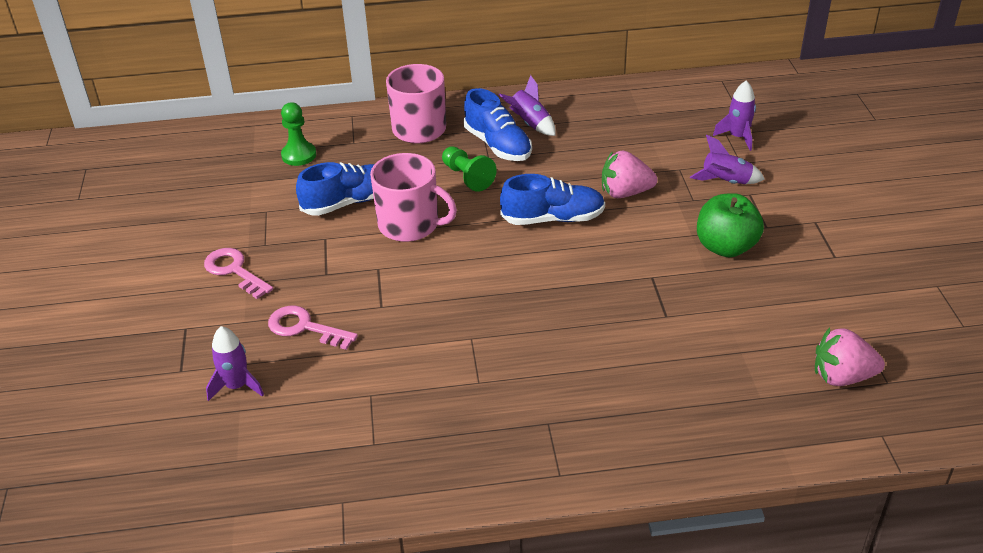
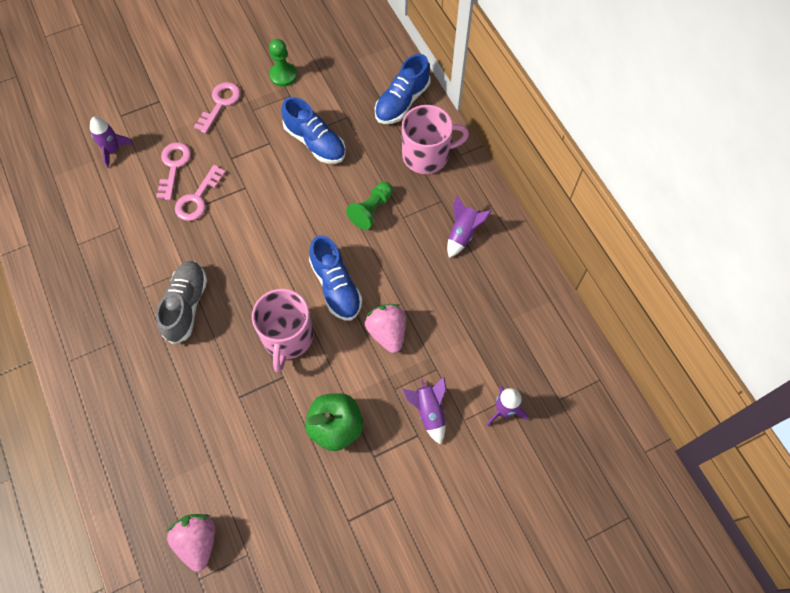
camera: 70 degrees right, 25 degrees up
(299, 155) = (362, 89): green pawn -> green pawn (283, 75)
(369, 312) = (198, 198): none -> pink key
(410, 225) = (299, 191): pink mug -> pink mug (287, 337)
(498, 145) = (422, 219): blue shoe -> blue shoe (402, 102)
(524, 344) = (186, 305): none -> grey shoe

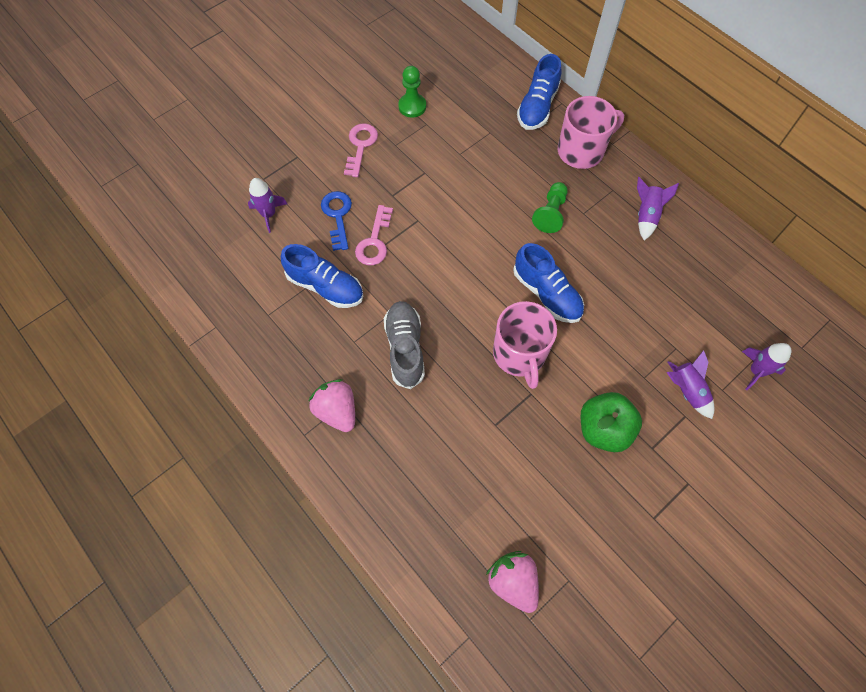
camera: 15 degrees left, 0 degrees up
(173, 166) = (337, 216): pink key -> blue key
(315, 142) = (469, 162): blue shoe -> blue shoe (325, 286)
(387, 332) = (614, 325): pink strawberry -> pink strawberry (337, 411)

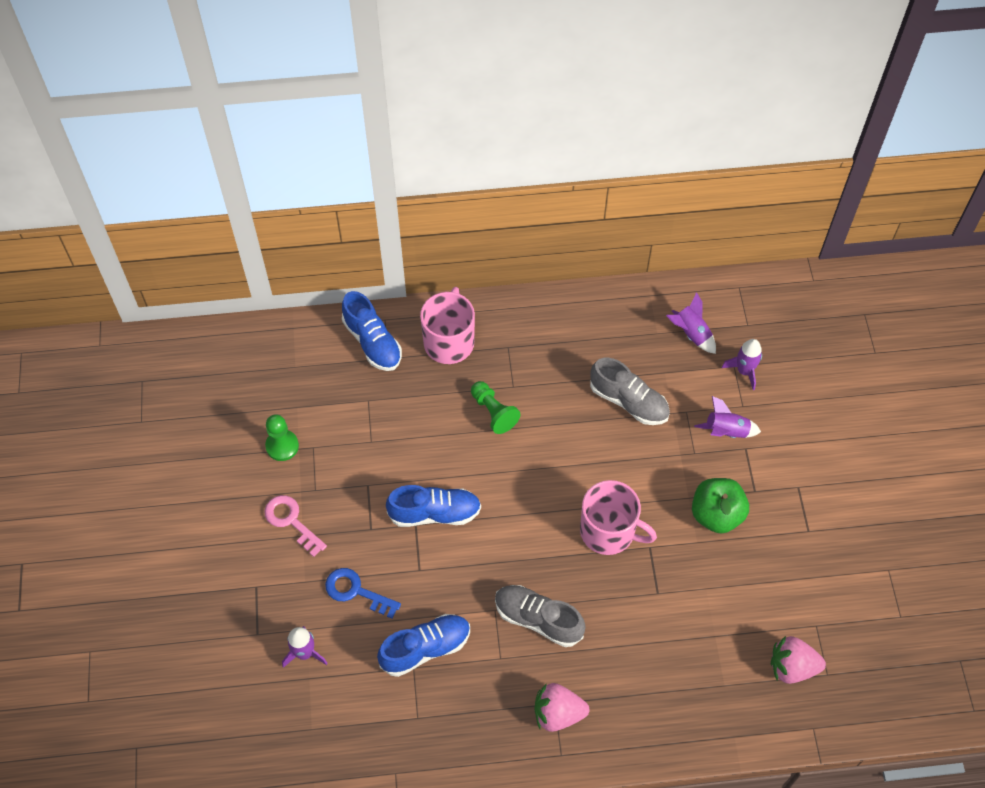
camera: 55 degrees left, 5 degrees down
(374, 241) = (409, 576): pink key -> none
(546, 293) = (568, 471): blue shoe -> blue shoe (434, 513)
(645, 300) = (629, 401): none -> grey shoe
(646, 215) = (553, 341): purple rocket -> purple rocket (691, 334)

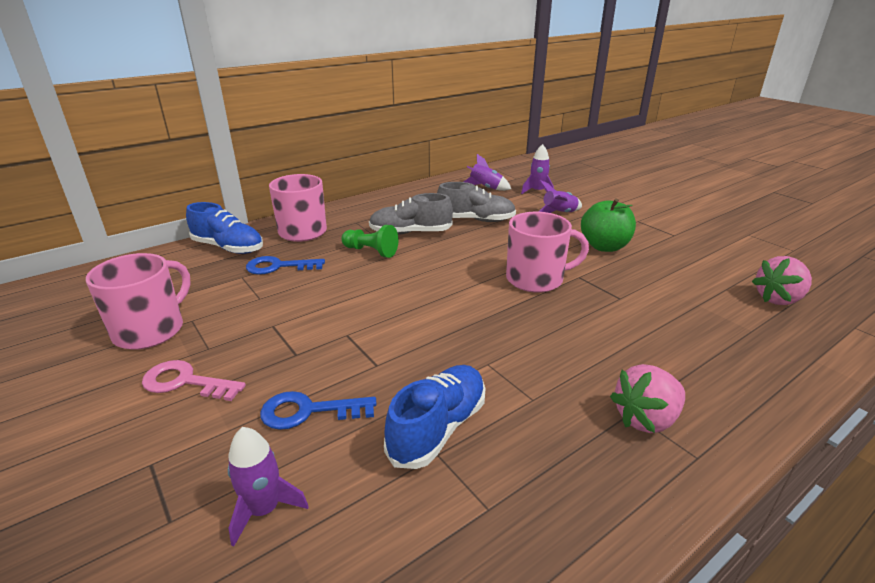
camera: 30 degrees left, 30 degrees down
(282, 446) = (151, 330): green pawn -> pink mug
(403, 399) = (278, 267): none -> blue key
(434, 513) = (362, 320): blue shoe -> none
(538, 619) = (538, 353): grey shoe -> grey shoe (410, 233)

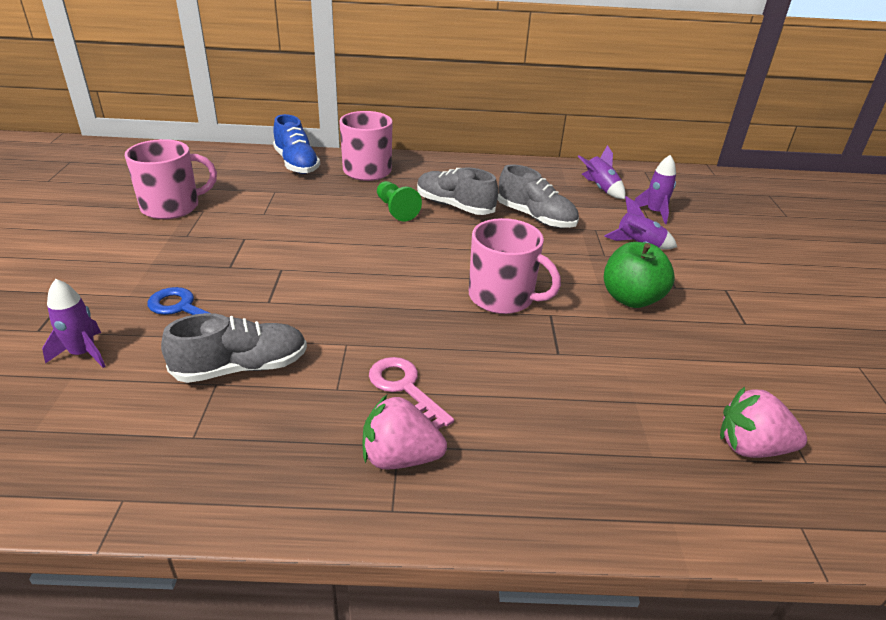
camera: 35 degrees right, 5 degrees up
(185, 382) = (146, 252): pink key -> pink key (405, 388)
(278, 267) = (309, 194): blue key -> none
(438, 428) = (241, 367): blue shoe -> grey shoe

